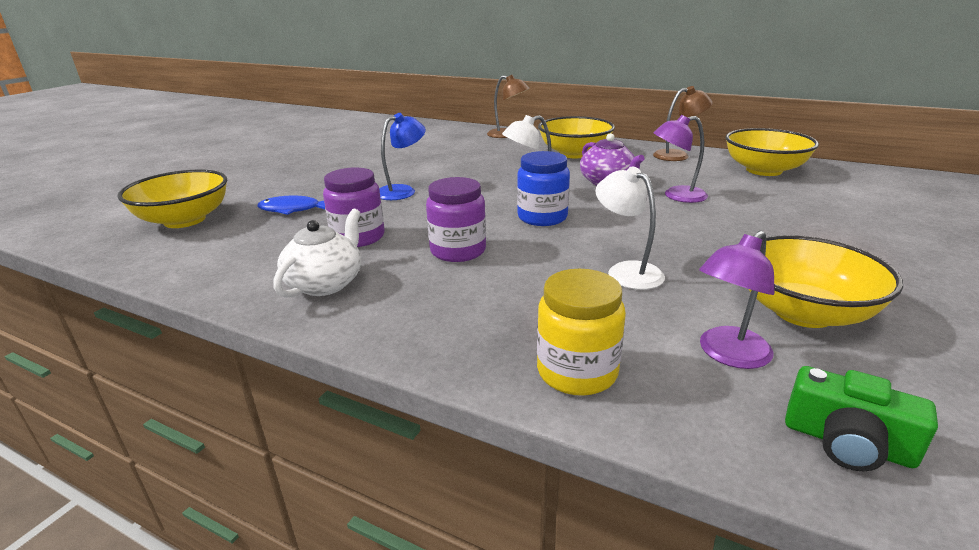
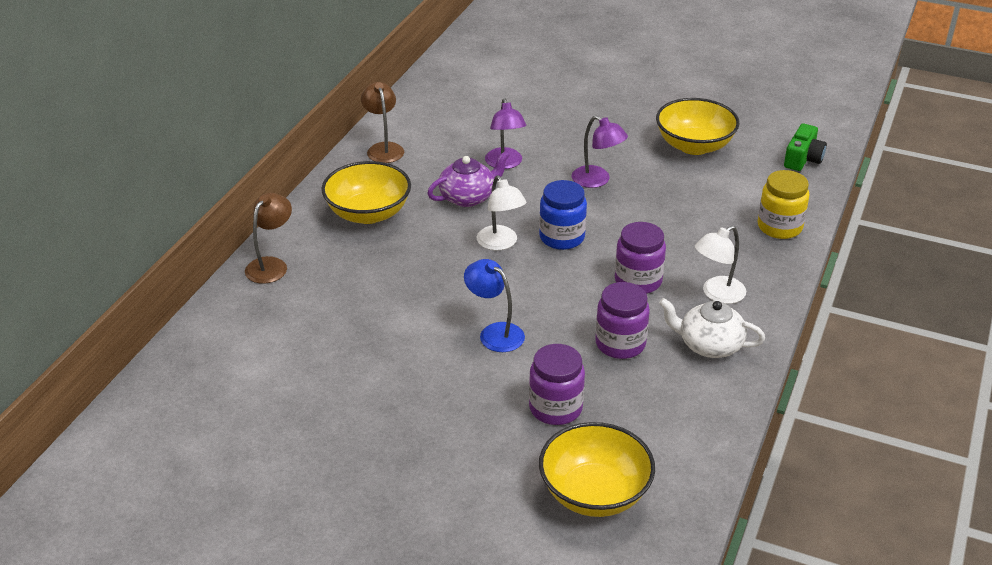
camera: 95 degrees left, 10 degrees up
(293, 209) = (555, 408): blue fish -> purple jar
(626, 271) = (656, 201): white lamp -> white lamp (717, 294)
(727, 355) = (746, 177): purple lamp -> purple lamp (597, 180)
(764, 170) = (437, 110): yellow bowl -> none

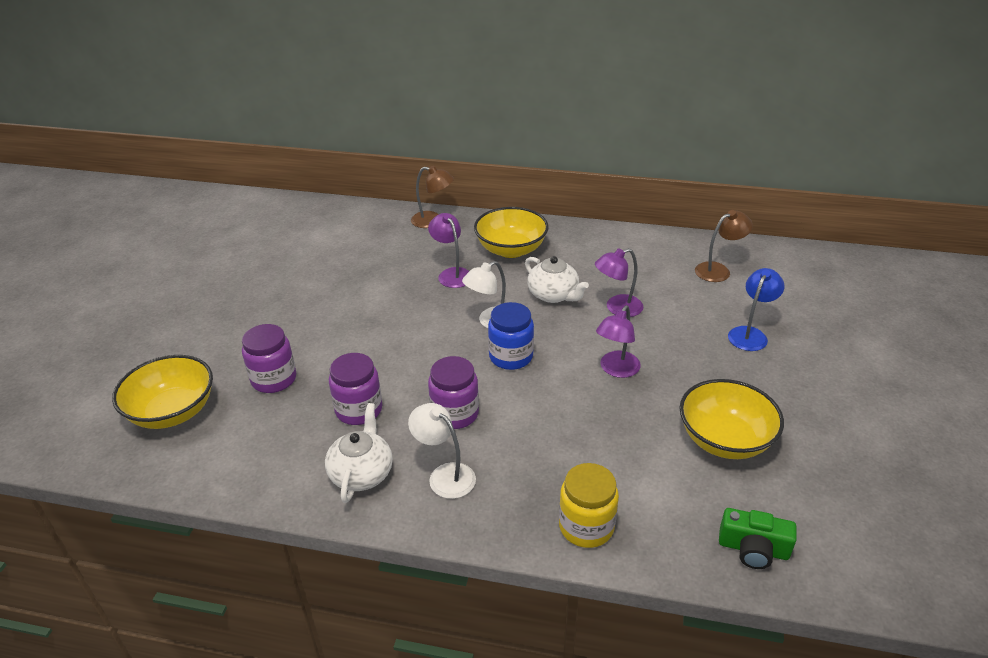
camera: 80 degrees right, 0 degrees up
(383, 148) = (607, 241): brown lamp -> brown lamp (718, 270)
(399, 261) = (452, 274): none -> purple lamp
(468, 197) = (554, 295): purple teapot -> white teapot
(495, 333) = (367, 335): blue lamp -> blue lamp (750, 334)

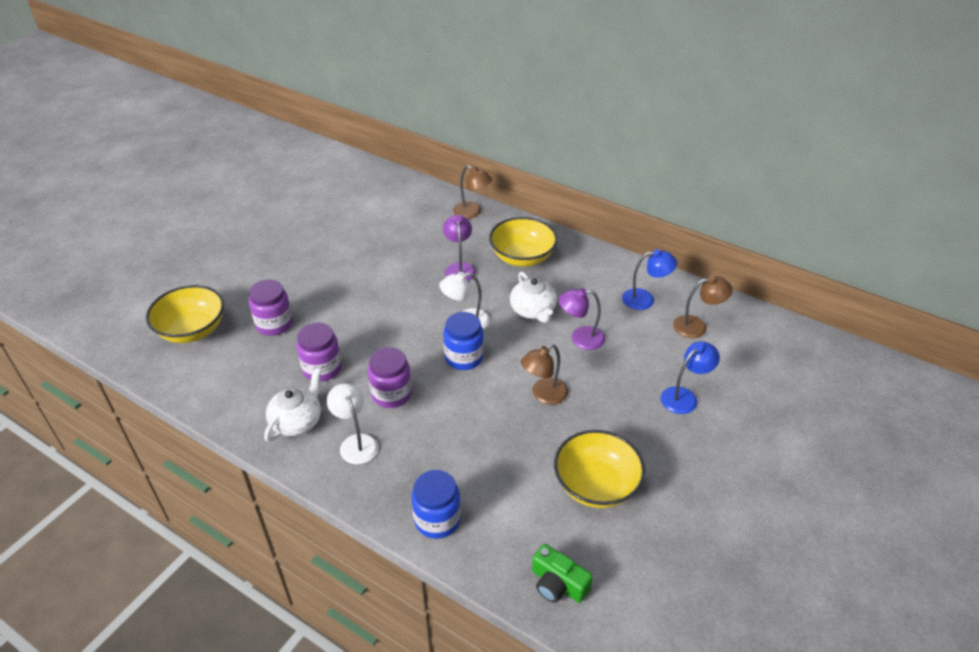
camera: 20 degrees right, 5 degrees up
(586, 526) = (437, 520): yellow jar -> blue jar
(616, 370) = (543, 395): purple lamp -> brown lamp
(655, 258) = (645, 299): none -> blue lamp

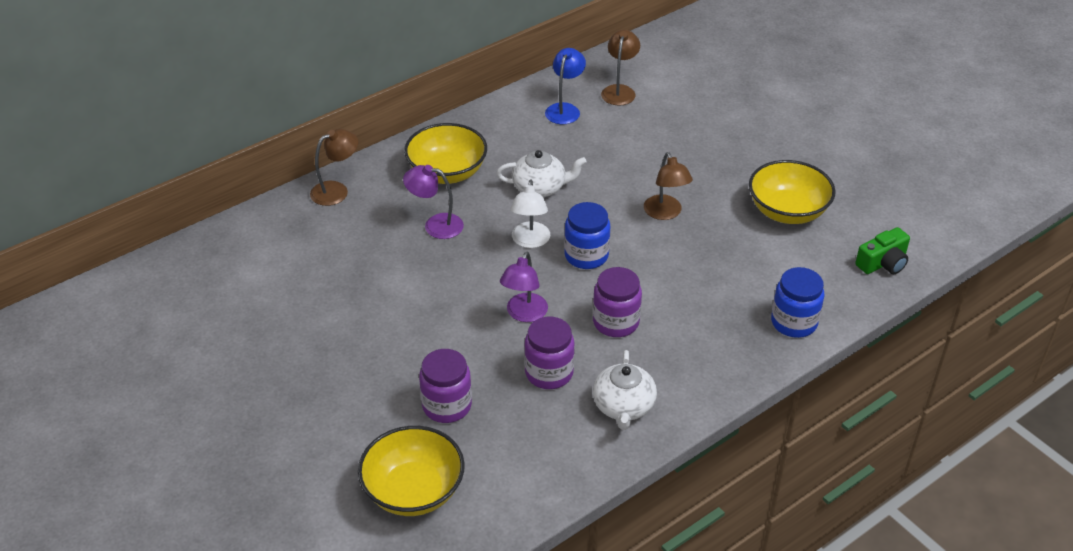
camera: 70 degrees left, 0 degrees up
(297, 421) = (623, 407): white teapot -> white teapot turned 135 degrees counterclockwise
(356, 442) = (674, 363): white lamp -> none
(580, 338) = (599, 167): purple lamp -> purple lamp (524, 314)
(684, 396) = (705, 128): blue lamp -> none

